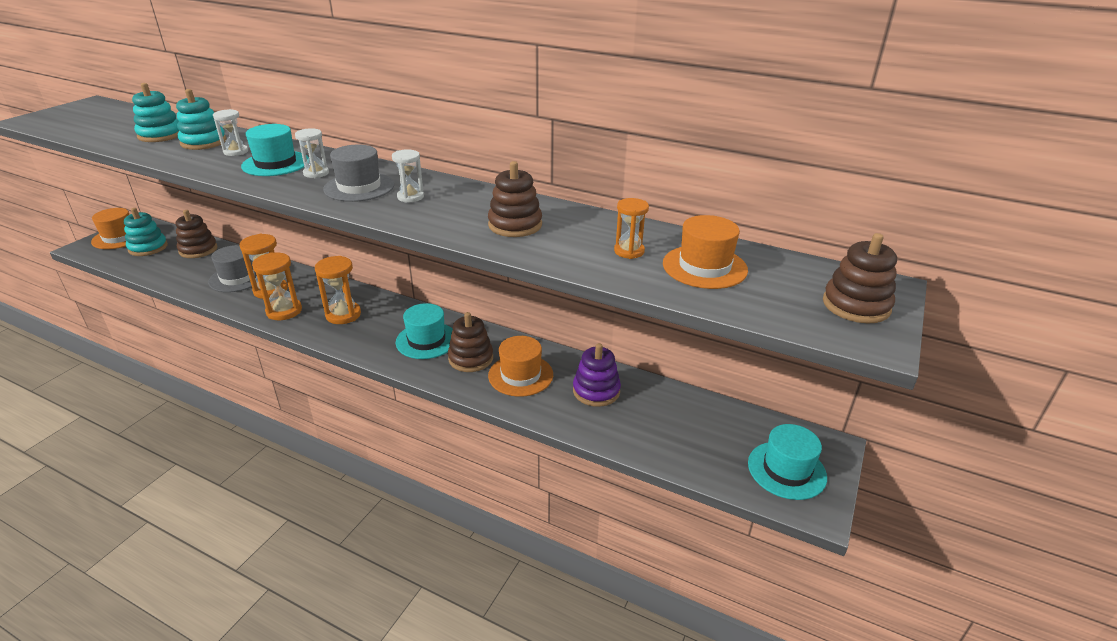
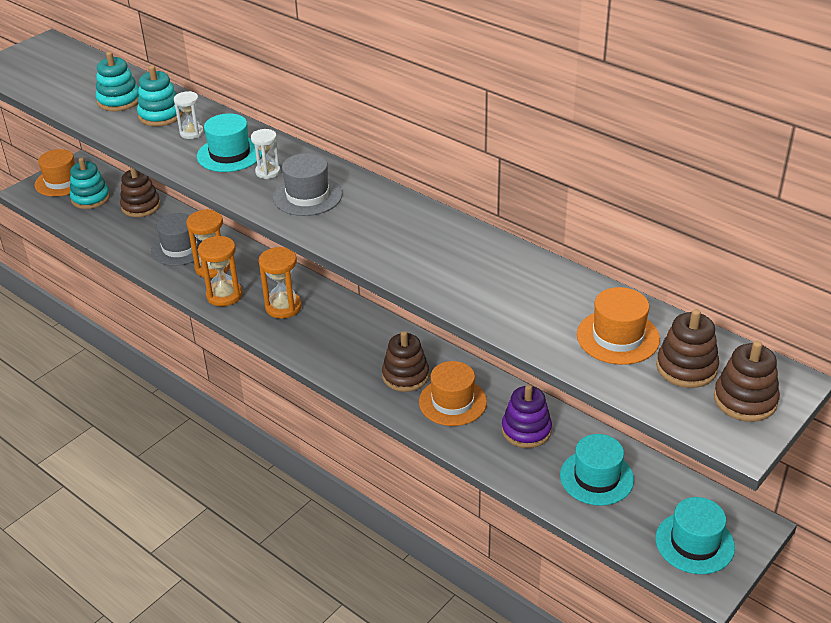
camera: 15 degrees right, 5 degrees up
(410, 197) = (355, 215): white hourglass -> none
(426, 340) = (364, 349): turquoise hat -> turquoise hat (596, 477)
(515, 225) = (449, 263): brown stacking toy -> brown stacking toy (686, 368)
(629, 251) = (551, 309): orange hourglass -> none

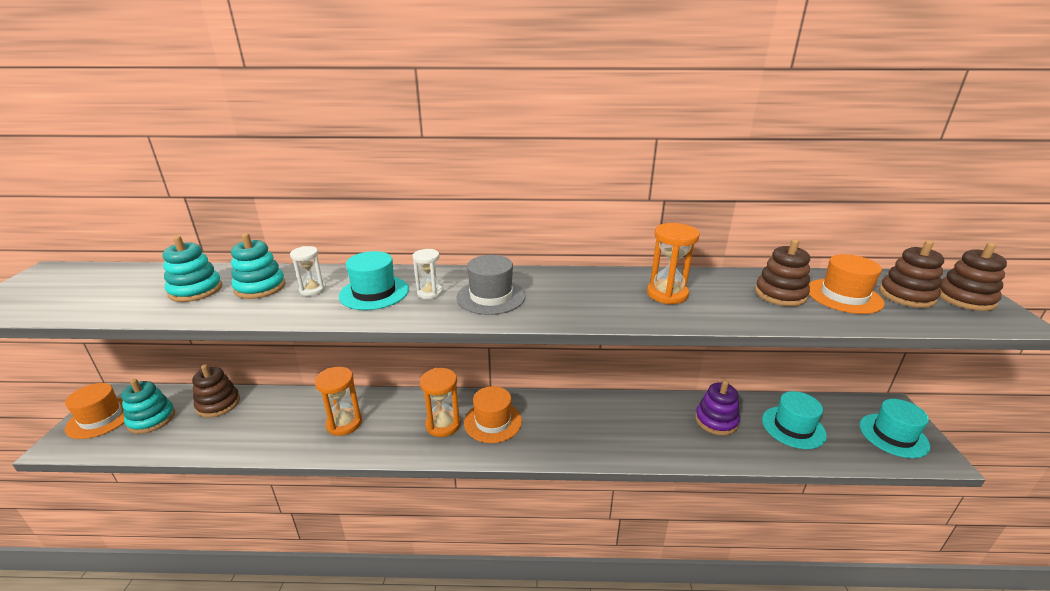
camera: 40 degrees left, 10 degrees down
(180, 248) = (294, 421): grey hat -> none
(224, 295) = (380, 440): orange hourglass -> orange hourglass (667, 294)
(405, 376) = (596, 427): brown stacking toy -> brown stacking toy (780, 294)
(452, 402) = (649, 428): orange hat -> orange hat (493, 422)

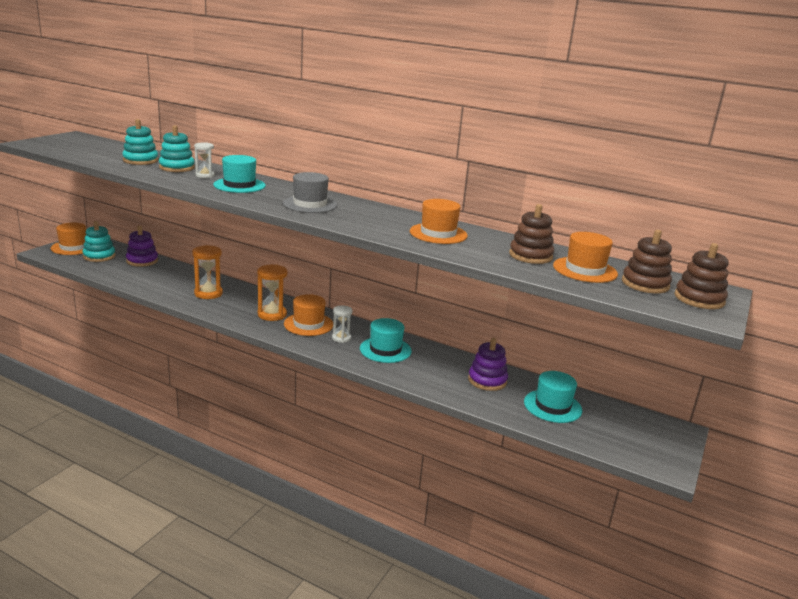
camera: 25 degrees right, 5 degrees down
(218, 404) = (142, 261): brown stacking toy -> purple stacking toy
(429, 293) = (273, 193): white hourglass -> white hourglass (341, 338)
(667, 294) = (438, 233): orange hourglass -> orange hat
(893, 435) = (644, 442): turquoise hat -> turquoise hat (385, 350)

